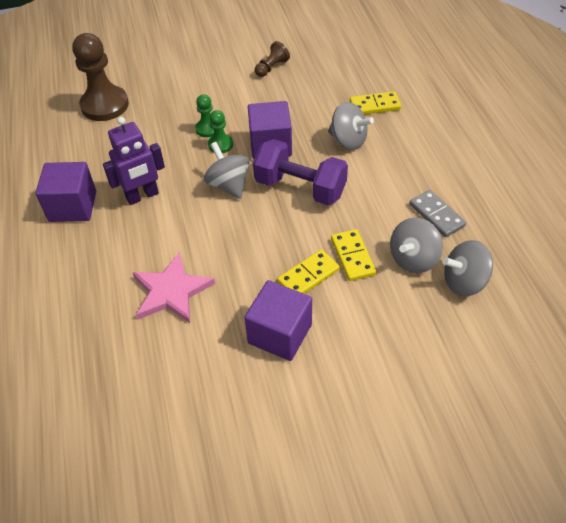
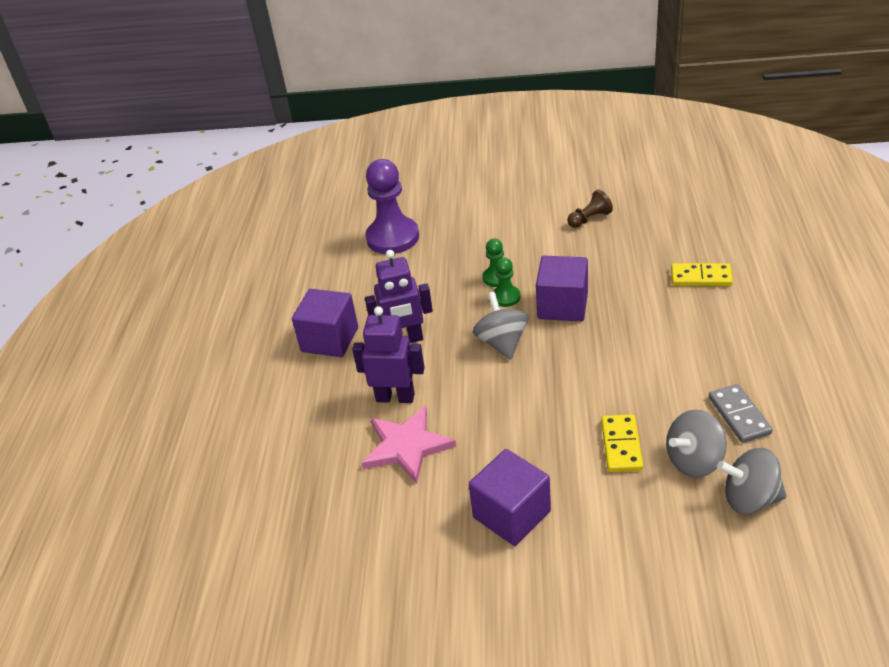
camera: 20 degrees right, 10 degrees down
(105, 105) = (392, 238): brown pawn -> purple pawn
(148, 249) = (395, 397): none -> purple robot
(300, 188) = (583, 358): purple dumbbell -> none
(308, 276) = (563, 457): yellow domino -> none
(348, 140) = (656, 313): grey spinning top -> none

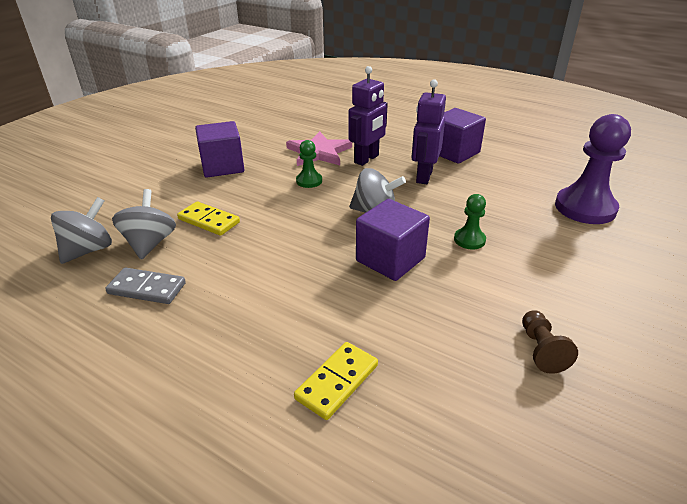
camera: 115 degrees right, 5 degrees down
(506, 297) = (434, 234): green pawn -> green pawn (309, 181)

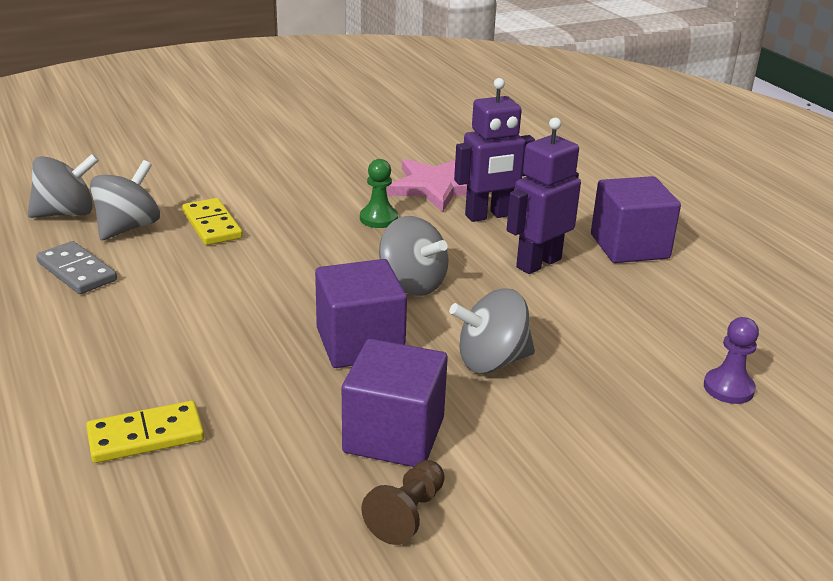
camera: 30 degrees right, 5 degrees down
(222, 166) = (298, 168): purple cube -> purple cube (394, 435)
(469, 240) = (491, 361): green pawn -> grey spinning top
(585, 208) = (728, 388): purple pawn -> purple pawn, size x0.49

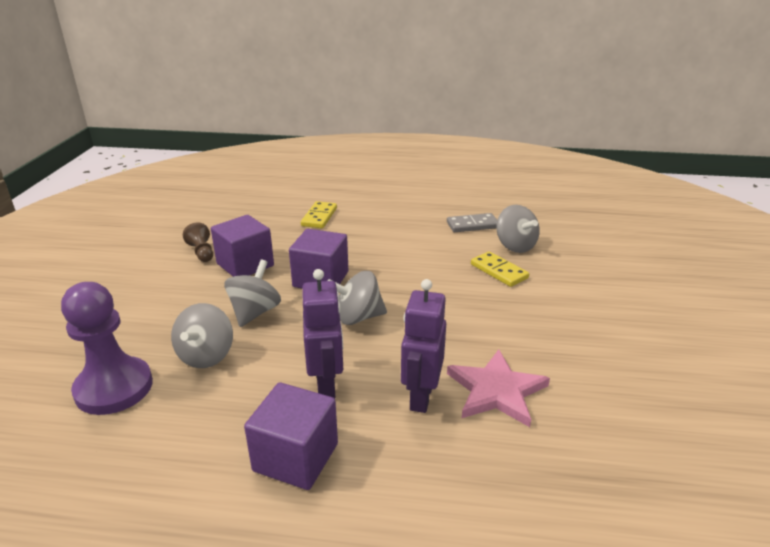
camera: 125 degrees right, 0 degrees up
(66, 213) = (548, 233): grey spinning top -> grey spinning top (206, 356)
(212, 225) = (499, 271): yellow domino -> yellow domino turned 45 degrees clockwise
(378, 218) = (459, 337): green pawn -> none
(728, 388) = (114, 388): purple pawn -> purple pawn, size x2.02

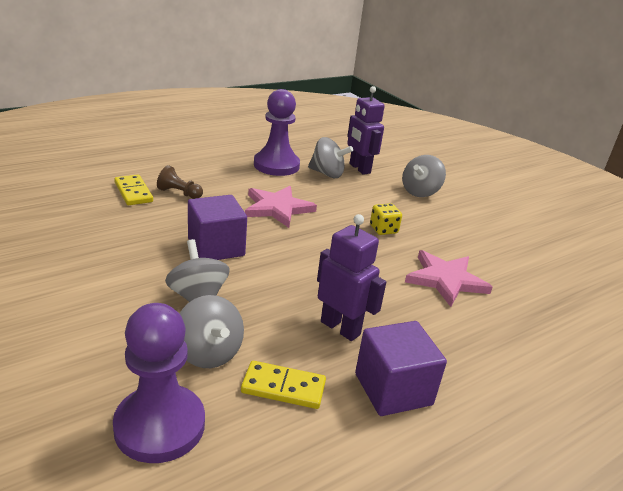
camera: 45 degrees left, 0 degrees up
(202, 252) = (53, 263): brown pawn -> brown pawn (179, 193)
(245, 265) = (122, 259): purple cube -> none
(358, 317) = (291, 267): grey spinning top -> grey spinning top (420, 192)
(418, 263) = (277, 208): none -> pink star
(420, 396) = (410, 305): purple robot -> purple robot (359, 168)
(472, 225) = (276, 165): grey domino -> purple pawn
(498, 317) = (383, 229): none -> yellow dice
(499, 271) = (341, 196): yellow domino -> yellow domino (283, 387)

